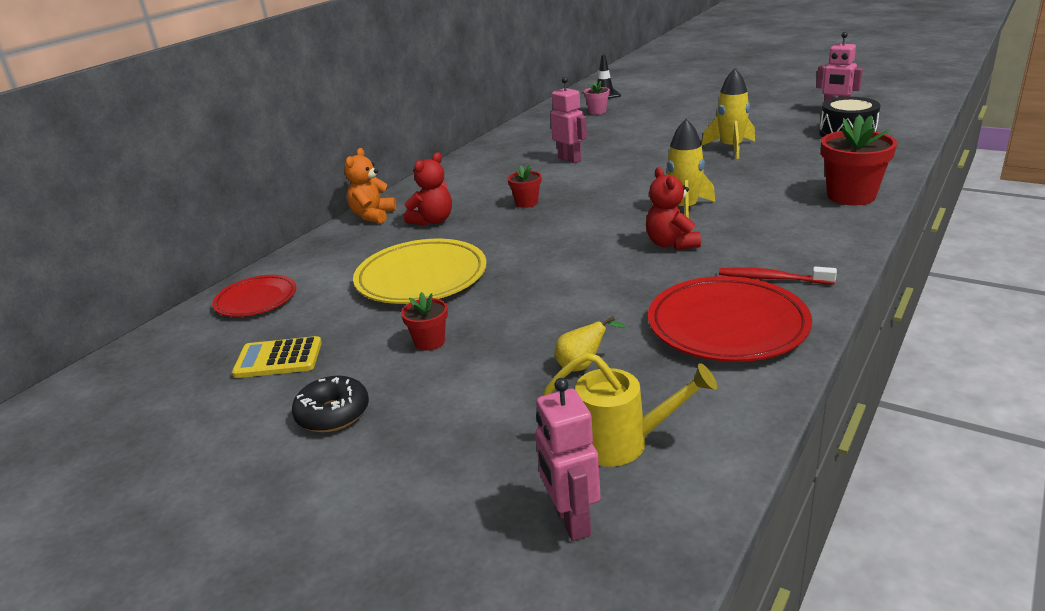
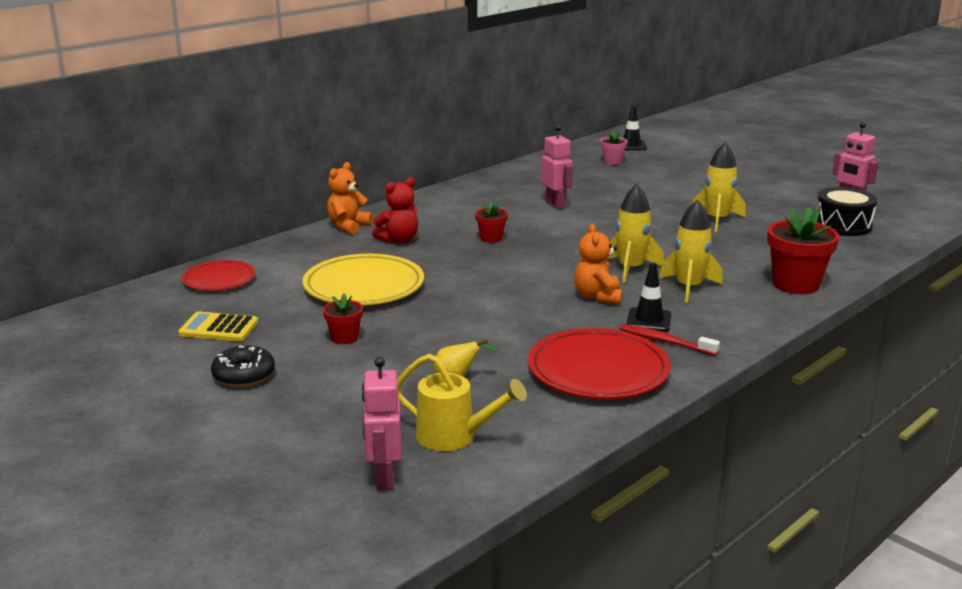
camera: 10 degrees right, 5 degrees down
(671, 244) = (597, 297): red teddy bear -> orange teddy bear
(739, 258) = (649, 320): none -> black traffic cone
(754, 218) = (689, 288): none -> yellow rocket

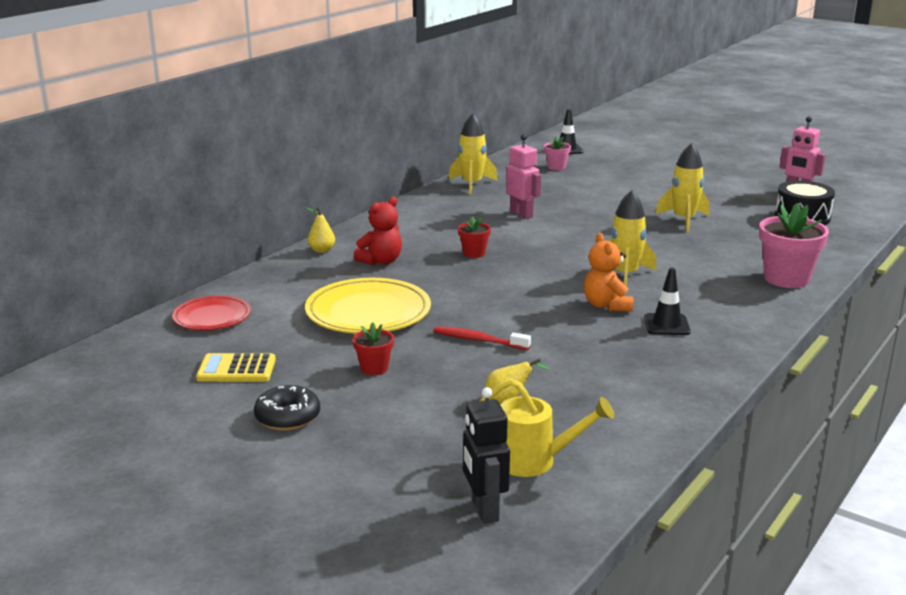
camera: 10 degrees left, 0 degrees up
(348, 226) = (322, 250): orange teddy bear -> yellow pear
(384, 478) = (484, 510): pink robot -> black robot
(598, 370) = (642, 380): red plate -> none
(665, 341) = (691, 345): red toothbrush -> red toothbrush (478, 340)
(689, 288) = (689, 289): yellow rocket -> yellow rocket (472, 184)
(795, 284) = (786, 279): red flower pot -> pink flower pot

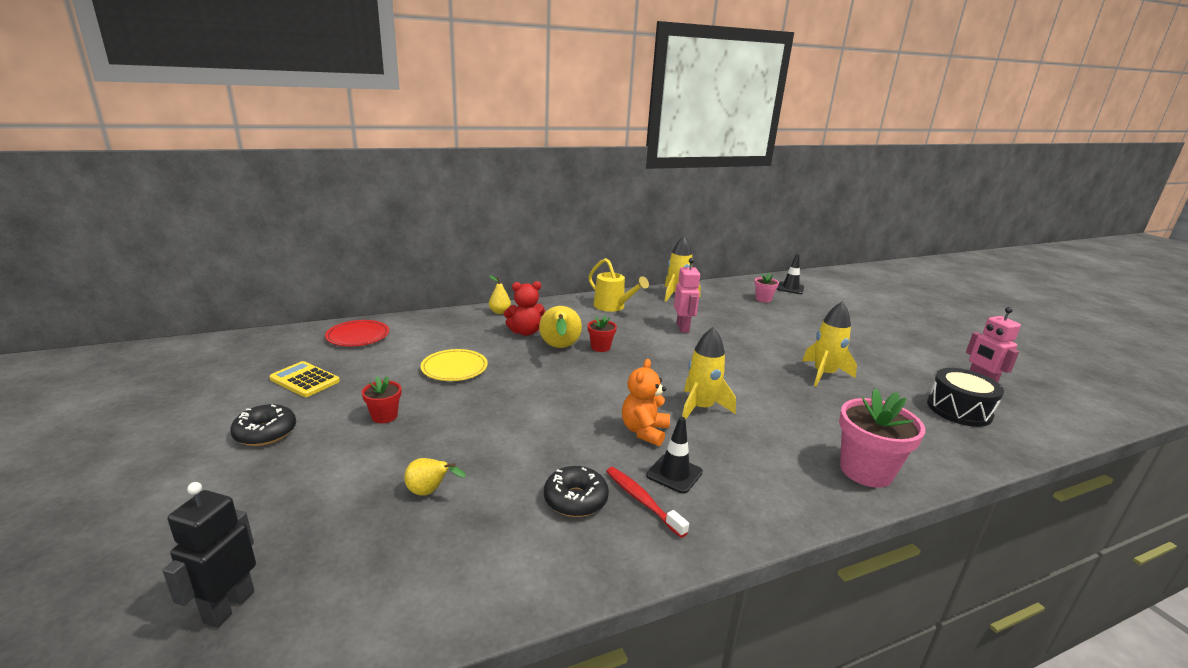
camera: 30 degrees right, 0 degrees up
(368, 312) = (454, 368): yellow plate -> yellow plate, size x0.61
(437, 265) = (559, 348): none -> yellow pear
(478, 340) = (493, 422): red toothbrush -> red toothbrush (642, 500)
(534, 461) = (351, 571): yellow watering can -> yellow watering can (613, 307)
(622, 365) = (575, 499): none -> black donut

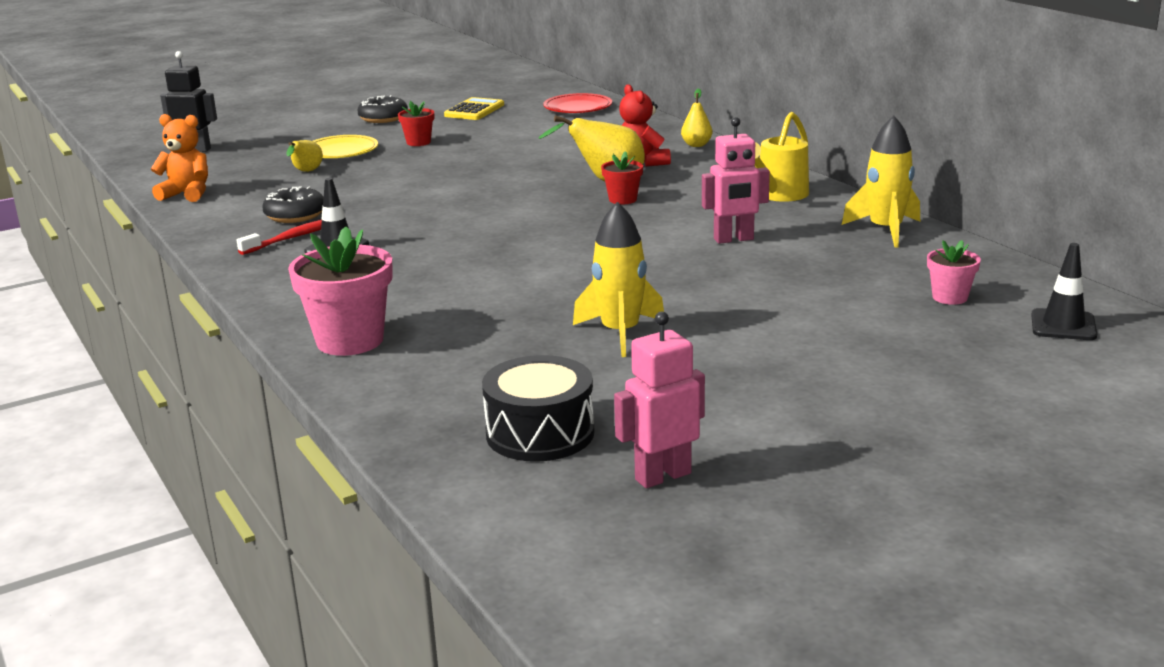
camera: 85 degrees right, 0 degrees up
(454, 368) = (524, 149): yellow plate -> yellow plate (341, 151)
(644, 431) = (415, 232): orange teddy bear -> orange teddy bear (187, 194)
(700, 408) = (477, 256): yellow rocket -> none

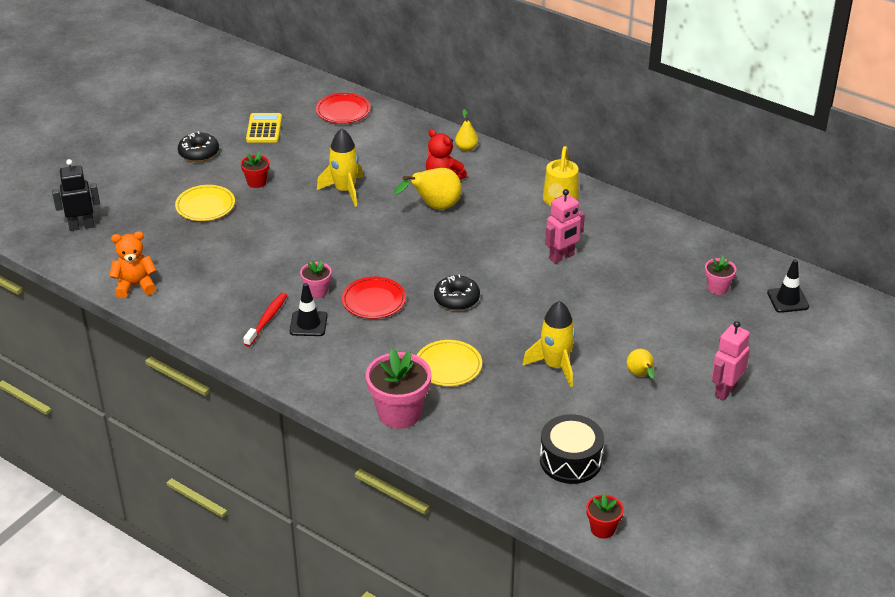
camera: 25 degrees left, 15 degrees up
(295, 215) = (244, 293): black donut -> black donut (457, 299)
(306, 172) = (202, 238): yellow pear -> yellow pear (640, 375)
(381, 225) = (317, 291): none -> pink flower pot
(440, 241) = (374, 301): none -> red plate
(468, 309) = (448, 366): none -> yellow plate
(622, 199) = (461, 227): red flower pot -> red flower pot (602, 529)
(662, 476) = (654, 474): pink robot -> pink robot (725, 391)
(885, 230) = (647, 227): yellow rocket -> yellow rocket (345, 190)

